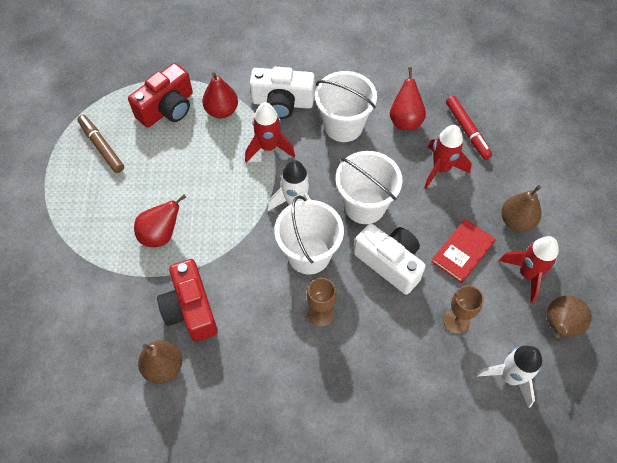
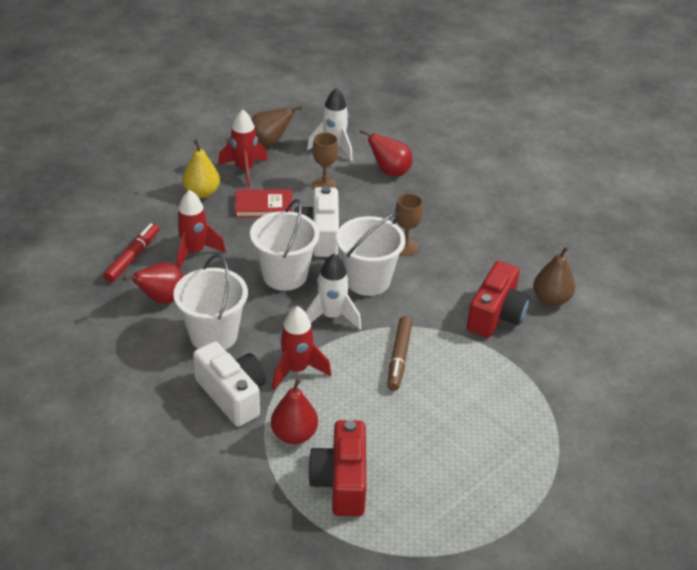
camera: 135 degrees left, 20 degrees down
(102, 147) = (446, 497): brown marker -> brown marker (399, 357)
(161, 234) = (467, 378): red pear -> red pear (389, 172)
(167, 108) = (341, 481): red camera -> red camera turned 90 degrees counterclockwise
(516, 221) = (202, 193): brown pear -> yellow pear

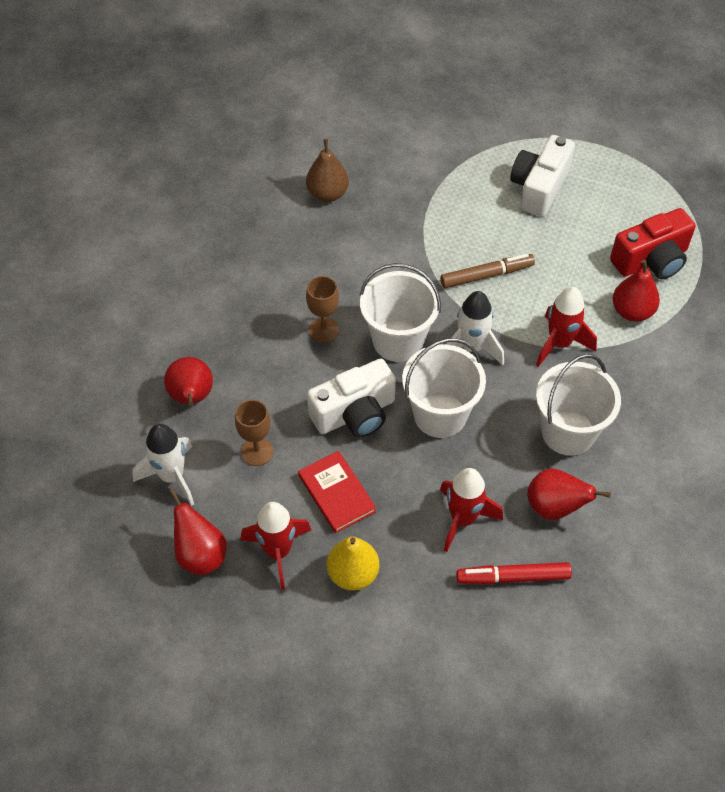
camera: 115 degrees left, 15 degrees up
(232, 395) = (626, 377): white camera -> white camera (539, 187)
(269, 142) = (201, 554): brown pear -> red pear
(496, 315) = (378, 226): red camera -> none

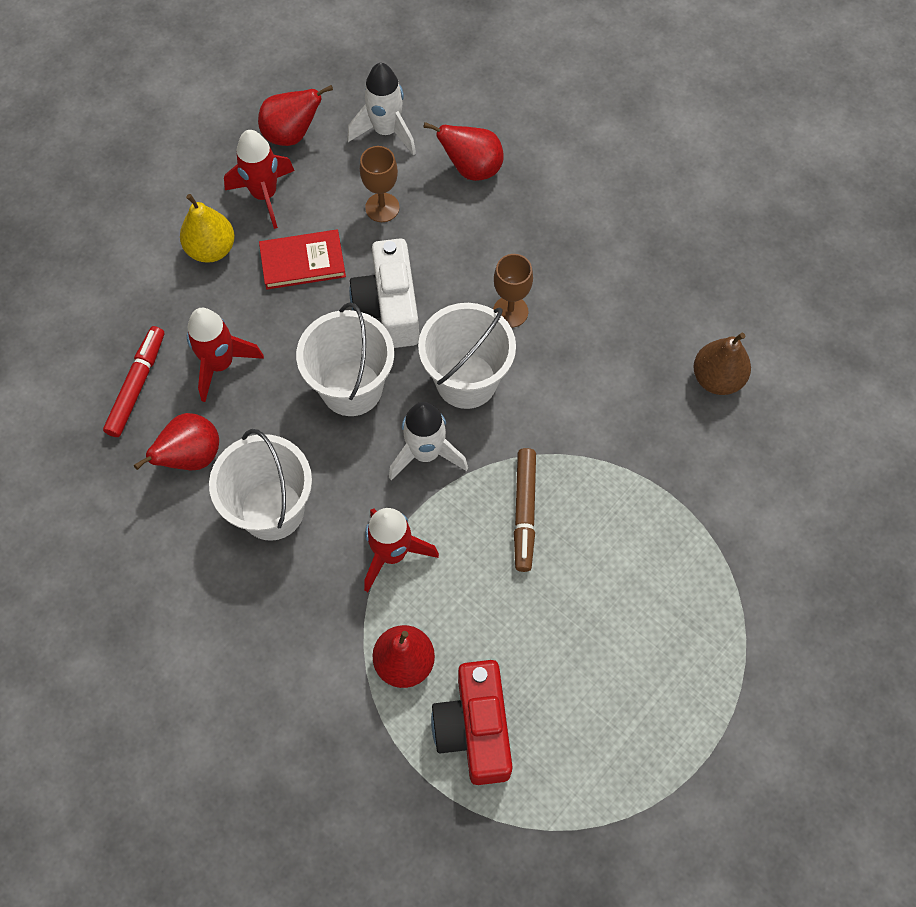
camera: 110 degrees right, 10 degrees up
(539, 187) = (648, 638): white camera -> none

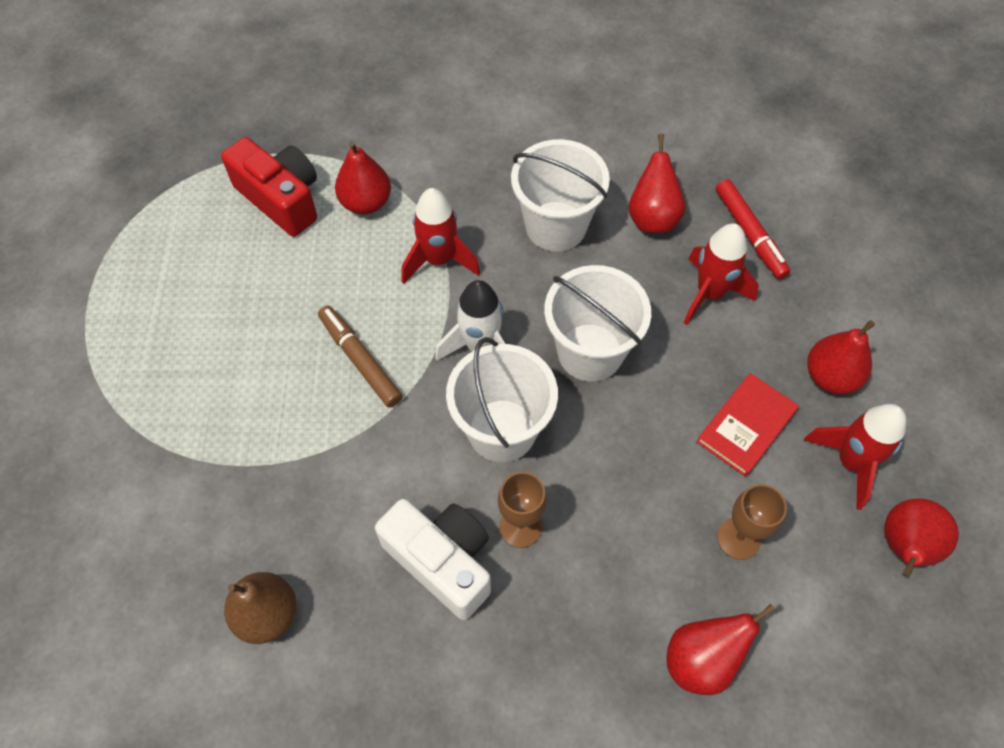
camera: 140 degrees right, 5 degrees down
(211, 249) = (830, 377): yellow pear -> red pear
(386, 131) = (827, 631): white rocket -> none
(389, 307) = (630, 444): white camera -> white camera (442, 561)

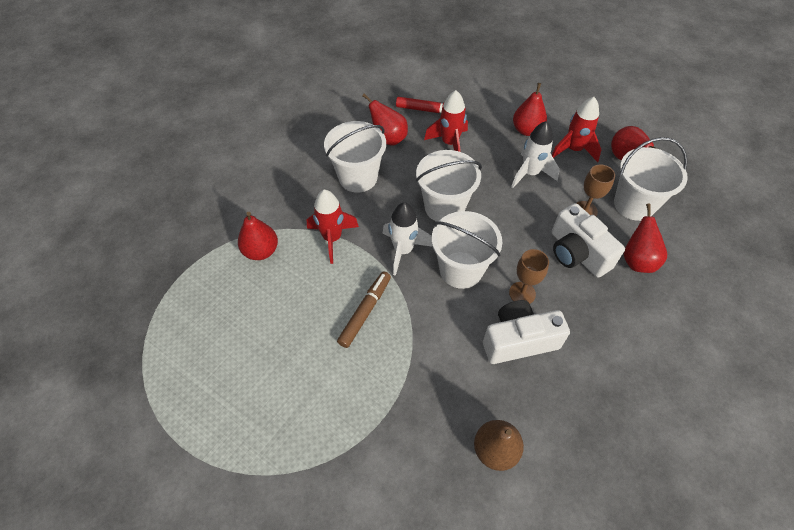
camera: 55 degrees left, 5 degrees down
(281, 199) = (215, 292): red camera -> none
(360, 360) = (365, 312): brown marker -> brown marker turned 120 degrees clockwise
(647, 565) = (577, 253): none -> white camera
(746, 426) = (530, 173): red book -> white rocket
(813, 605) = (634, 204): none -> white bucket

